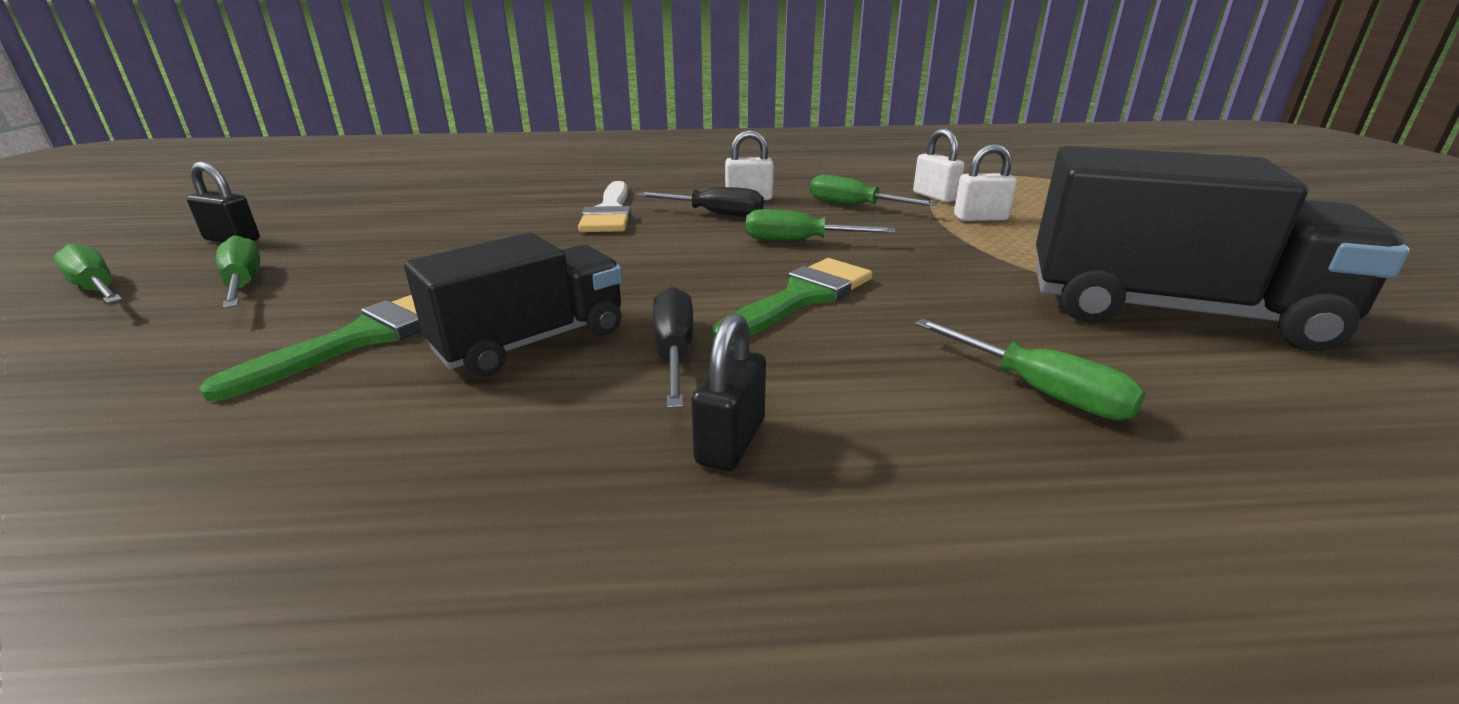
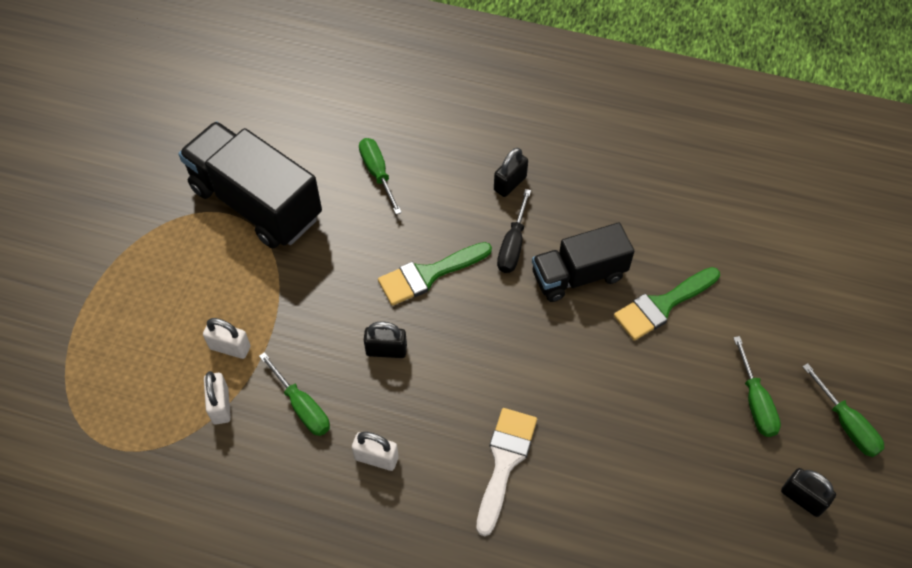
camera: 160 degrees left, 30 degrees up
(715, 214) = (421, 428): black screwdriver -> none
(799, 241) = (386, 350): green screwdriver -> black padlock

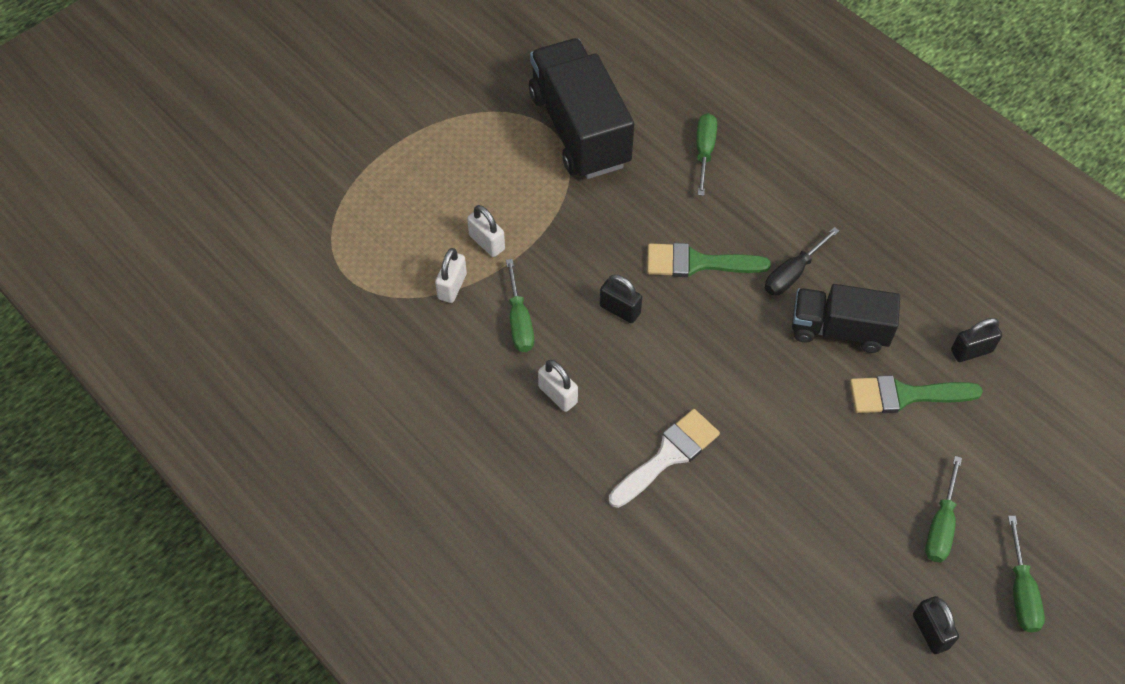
camera: 30 degrees right, 0 degrees up
(510, 184) = (824, 217): black padlock -> black padlock (971, 351)

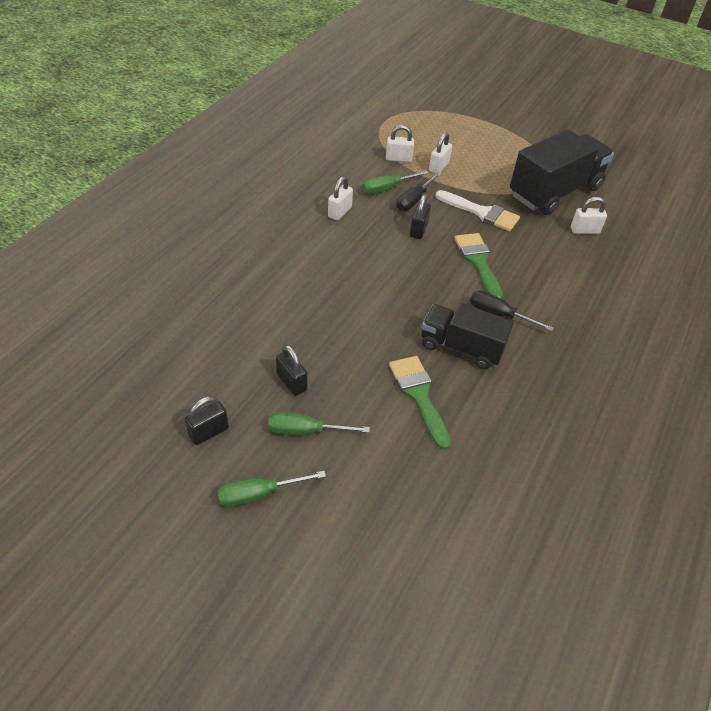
camera: 70 degrees right, 10 degrees down
(554, 295) = (414, 200): none -> black screwdriver
(663, 129) = (584, 230): none -> white padlock
(668, 455) = (313, 268): white brush -> white brush (482, 213)
(704, 152) = (579, 253): green screwdriver -> none
(839, 330) = (461, 347): black truck -> black truck turned 60 degrees counterclockwise
(971, 351) = (485, 439): black padlock -> black padlock (291, 382)

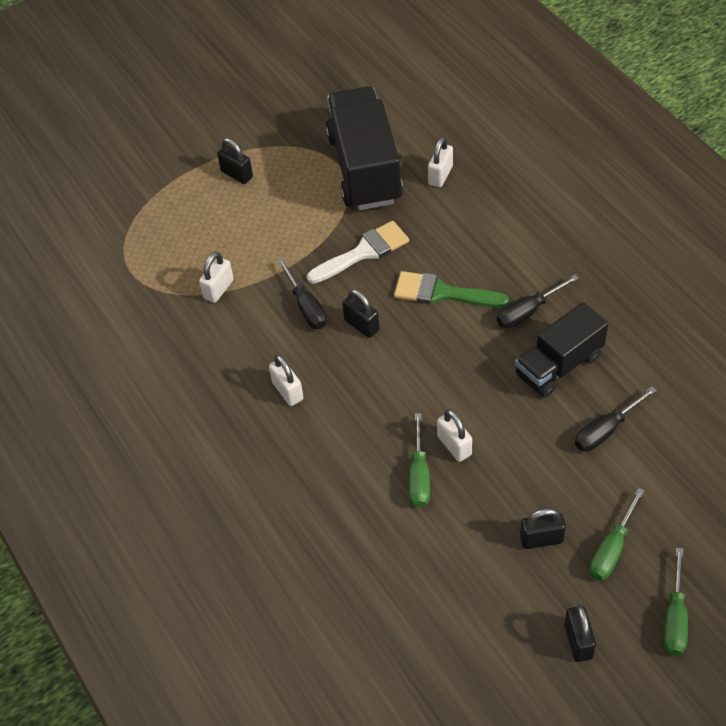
camera: 55 degrees left, 5 degrees up
(387, 188) = (270, 324): green screwdriver -> green screwdriver (419, 475)
(419, 395) = (606, 430): green brush -> black screwdriver
(438, 167) = (258, 255): white padlock -> white padlock (454, 445)
(496, 138) = (237, 174): none -> black padlock

